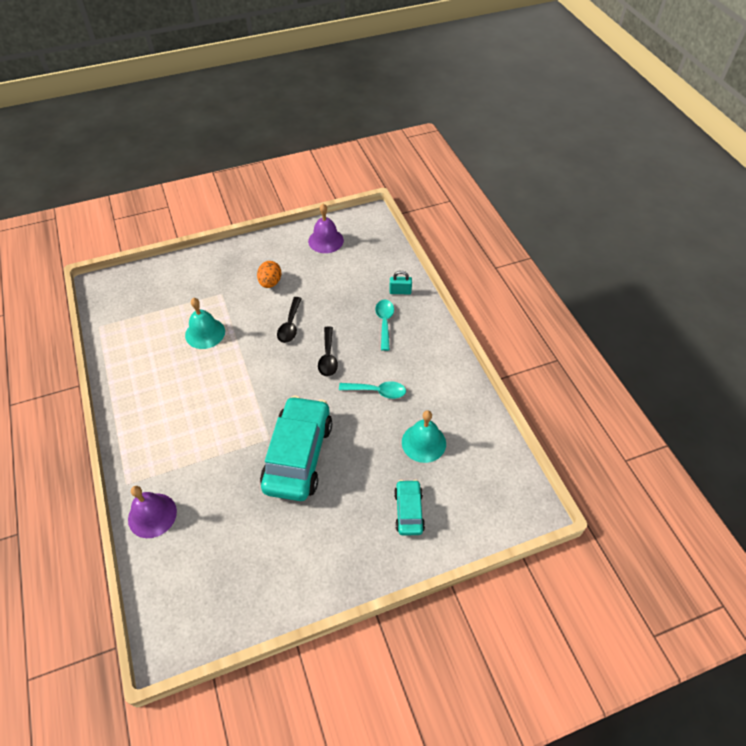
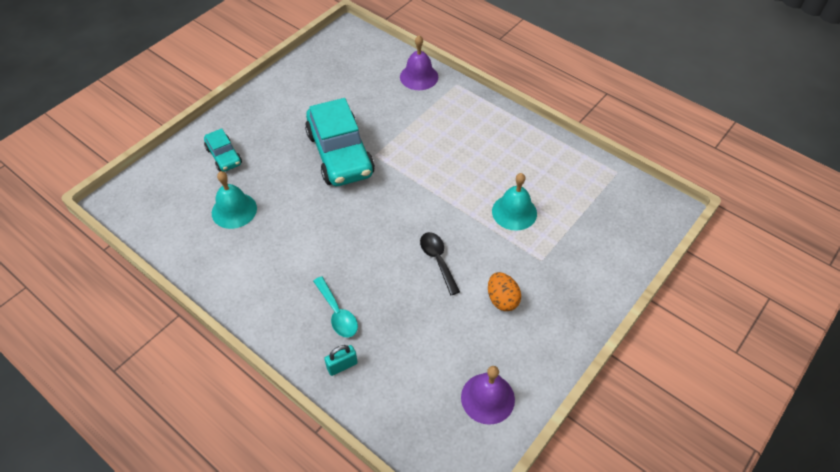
camera: 150 degrees right, 0 degrees up
(328, 357) = (373, 246): black spoon -> none
(377, 391) = (302, 235): turquoise spoon -> none

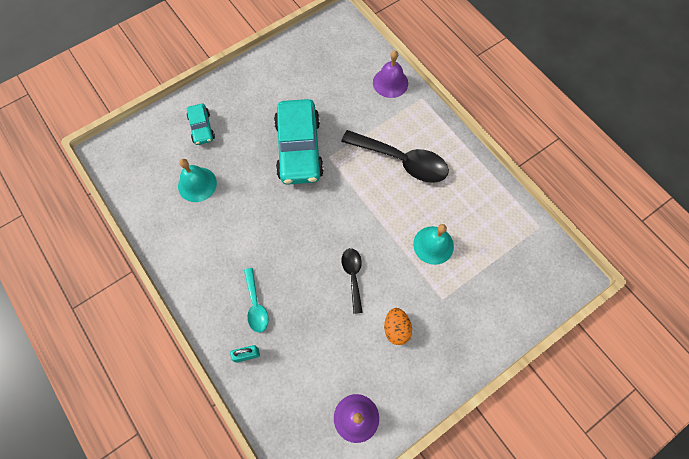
camera: 15 degrees right, 15 degrees up
(454, 143) = (401, 161): none -> black spoon

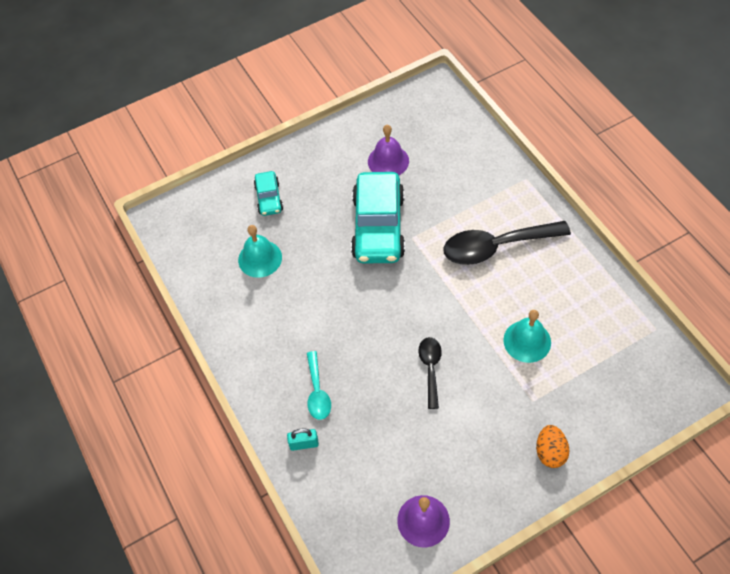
camera: 10 degrees right, 10 degrees down
(390, 83) = (490, 159): purple bell -> purple bell (388, 161)
(396, 329) = (476, 429): orange egg -> orange egg (550, 452)
(401, 161) = (496, 246): black spoon -> black spoon turned 135 degrees clockwise

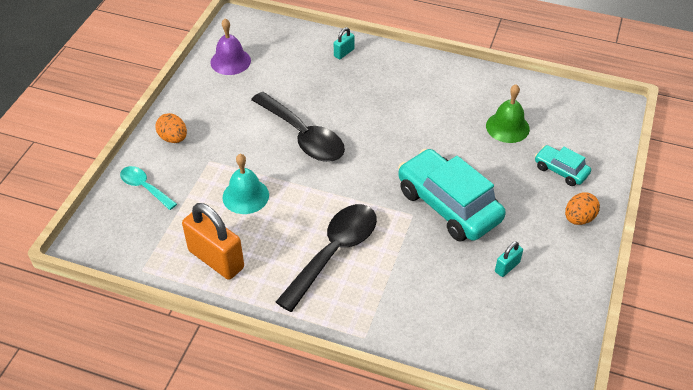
camera: 135 degrees right, 10 degrees down
(260, 258) = (507, 127): turquoise bell -> green bell
(303, 159) = (578, 218): none -> orange egg
(317, 392) = (366, 80): turquoise spoon -> turquoise spoon (145, 187)
(388, 161) = (507, 267): purple bell -> turquoise padlock
(430, 369) = (303, 136): black spoon -> black spoon, size x1.84
(590, 299) = (216, 259): none -> orange padlock

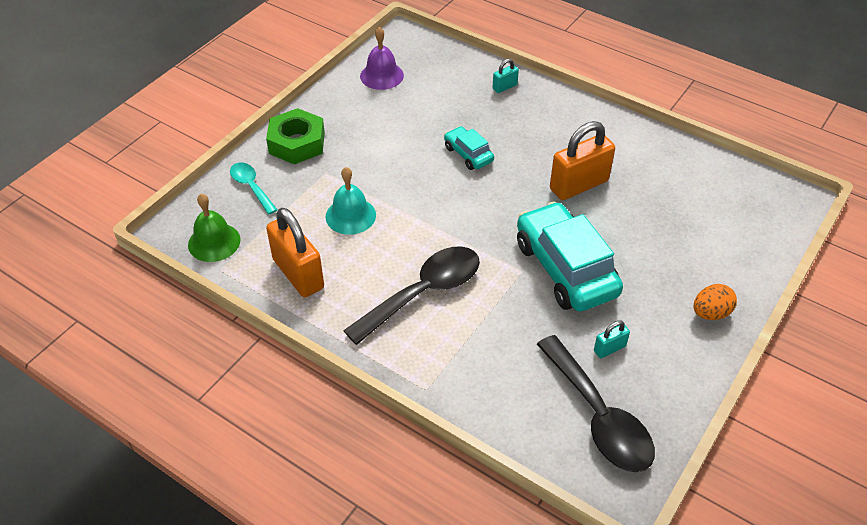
camera: 15 degrees right, 0 degrees up
(173, 138) = (297, 143): orange egg -> green nut
(303, 136) = (431, 165): black spoon -> black spoon (598, 416)
(436, 129) = (579, 185): none -> orange padlock
(507, 127) = (661, 198): green bell -> green bell (214, 242)
(560, 170) = (707, 256): turquoise car -> turquoise car (468, 154)

